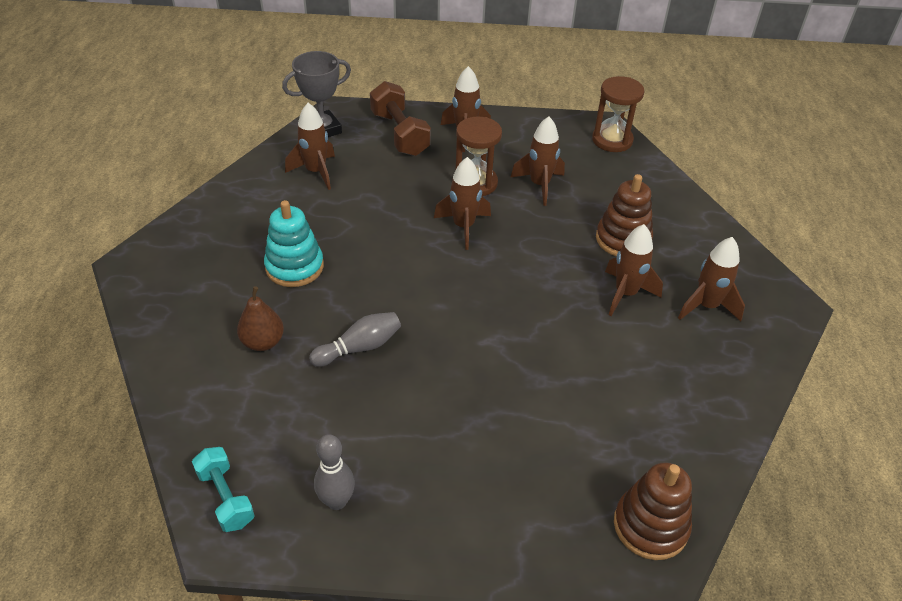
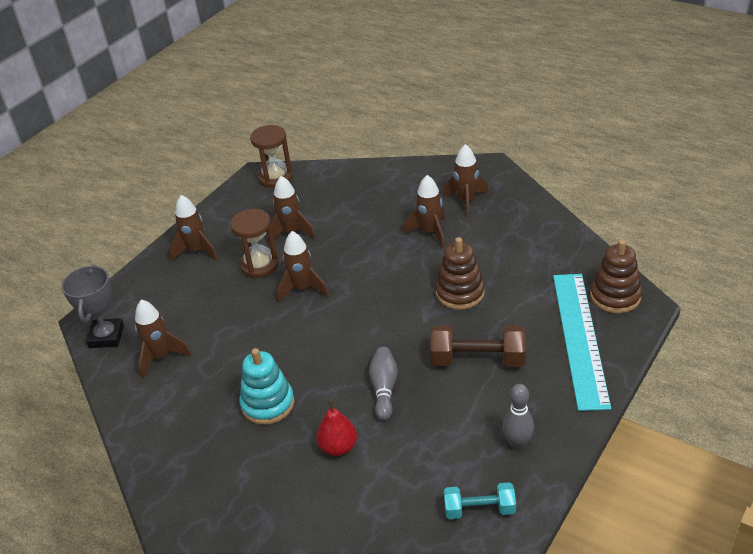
camera: 55 degrees left, 5 degrees down
(263, 342) = (338, 447): brown pear -> red pear
(400, 134) = (160, 289): brown dumbbell -> brown dumbbell (478, 360)
(546, 509) = (580, 338): none -> turquoise ruler
(623, 239) = (380, 213): brown stacking toy -> brown stacking toy (460, 293)

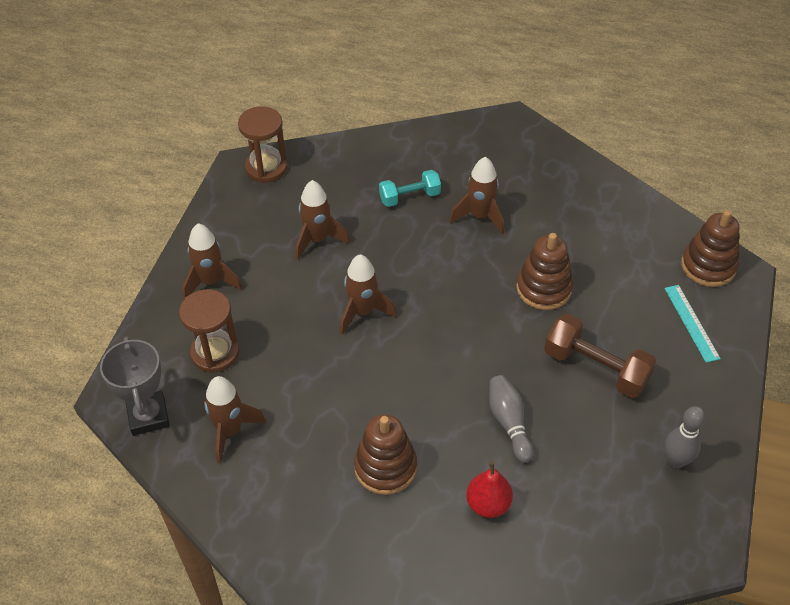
camera: 20 degrees left, 10 degrees up
(259, 265) = (298, 289): brown hourglass -> brown hourglass (215, 353)
(268, 404) = (385, 467): turquoise stacking toy -> brown stacking toy
(466, 202) = (504, 170): brown rocket -> none
(478, 360) = (596, 368): brown dumbbell -> brown dumbbell turned 45 degrees clockwise
(479, 509) = (667, 546): turquoise dumbbell -> turquoise dumbbell (409, 197)
(580, 338) = (691, 322): turquoise ruler -> turquoise ruler, size x0.47

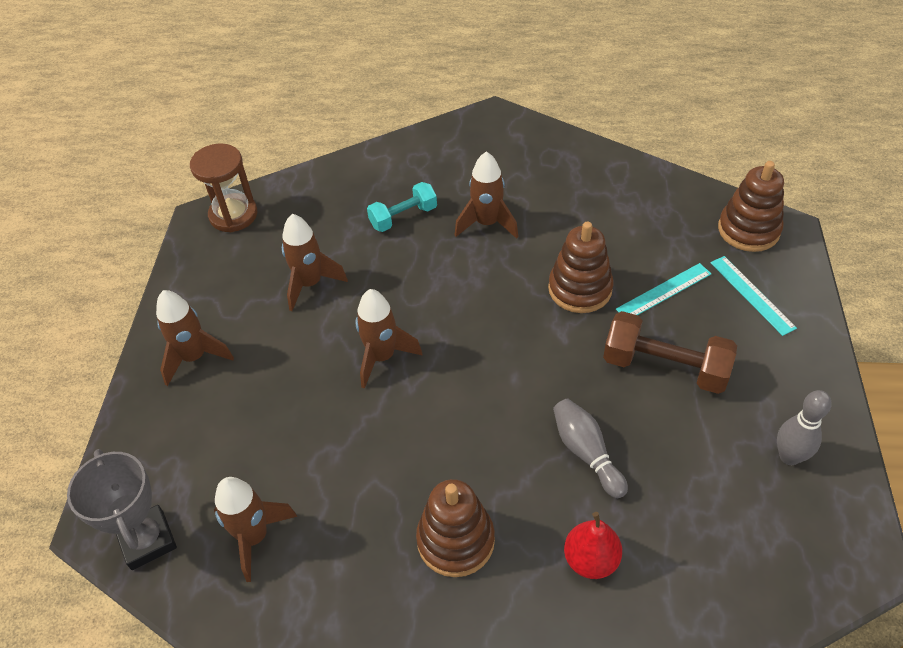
camera: 10 degrees left, 0 degrees up
(215, 353) = (216, 442): brown hourglass -> none
(615, 305) = (664, 291): none -> turquoise ruler

